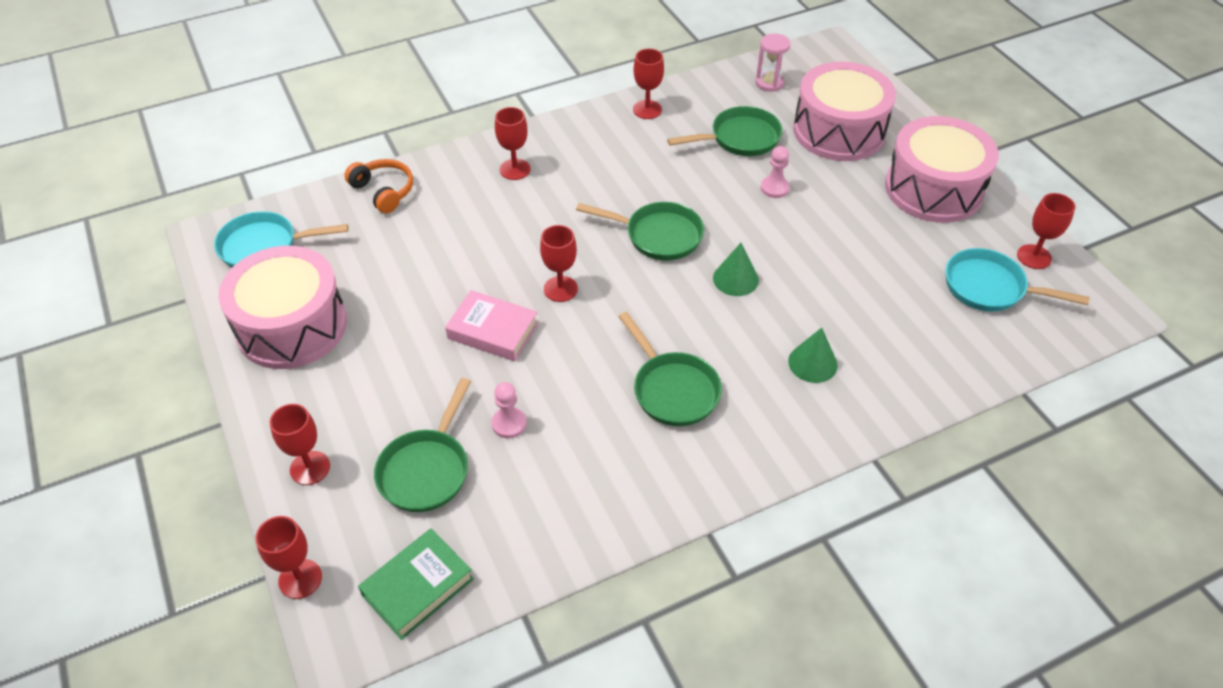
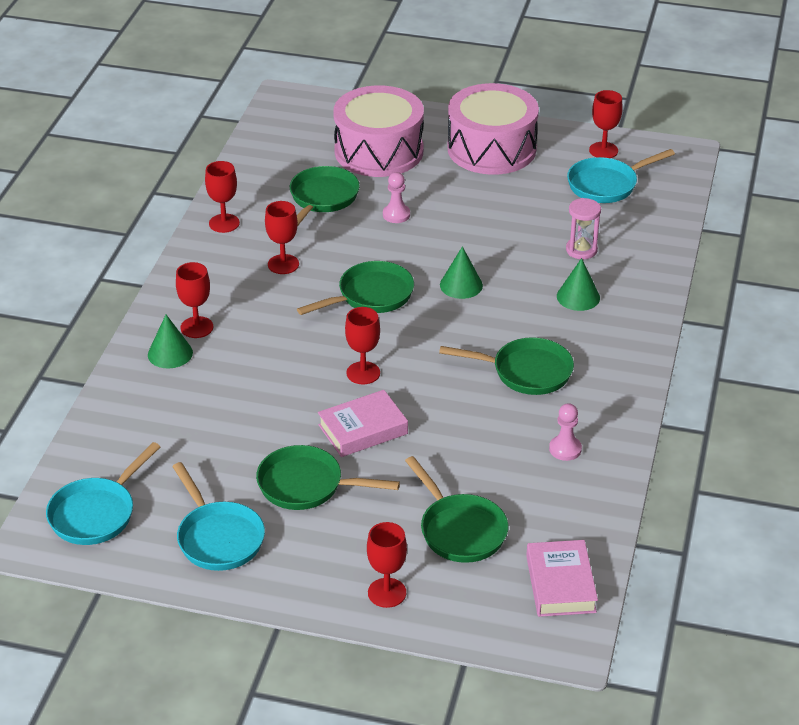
camera: 50 degrees left, 10 degrees down
(292, 326) = (218, 538): pink drum -> turquoise pan
(300, 579) = (488, 643): red goblet -> red goblet (283, 264)
(384, 191) = (121, 412): orange headphones -> none
(395, 339) = (306, 485): none -> green pan
(418, 587) = (561, 584): green book -> pink book
(471, 175) = (170, 353): none -> green cone
(509, 424) = (465, 467): pink pawn -> pink pawn (565, 449)
(769, 83) = (281, 149): pink hourglass -> pink hourglass (581, 250)

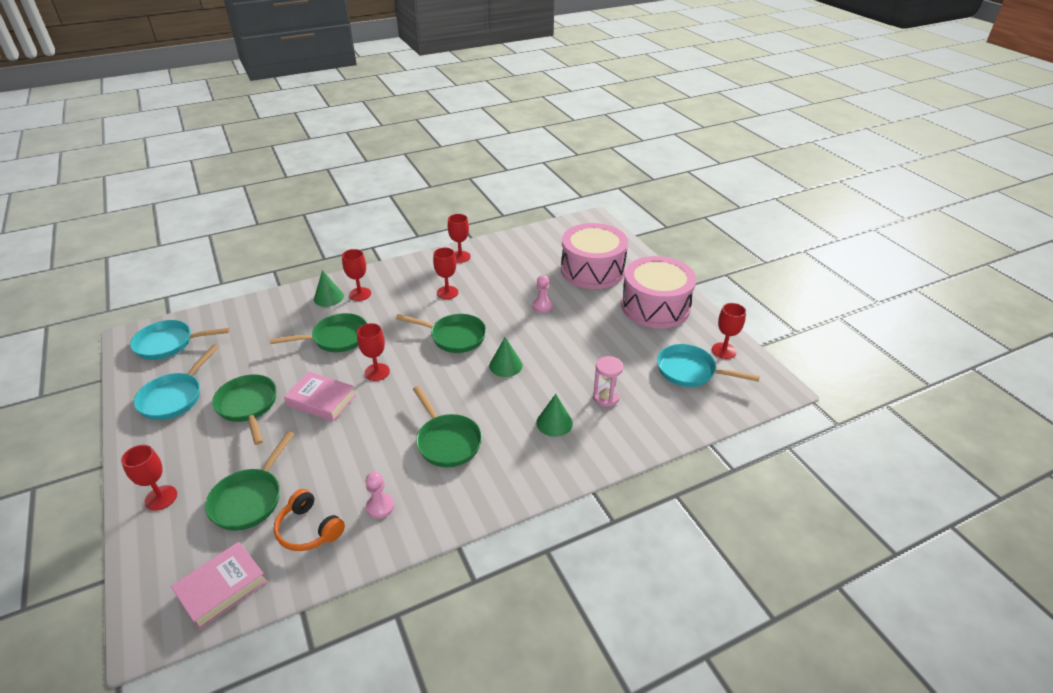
camera: 50 degrees right, 0 degrees up
(322, 199) = (522, 274): green pan -> green pan (336, 338)
(545, 505) = (308, 529): none -> orange headphones

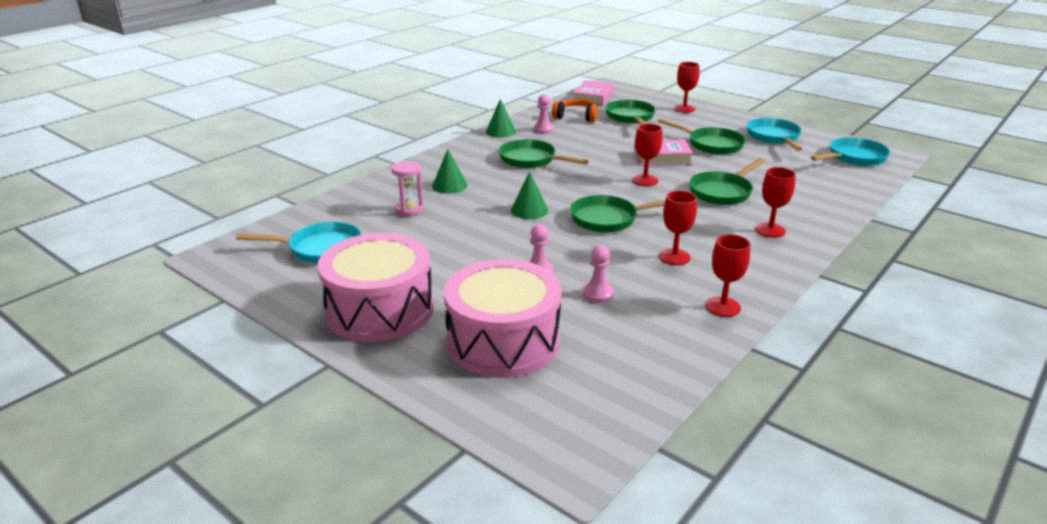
camera: 155 degrees right, 10 degrees down
(328, 297) = (796, 219): green cone -> green cone (500, 131)
(519, 281) = (598, 294): none -> pink pawn
(723, 350) = (276, 278): red goblet -> none

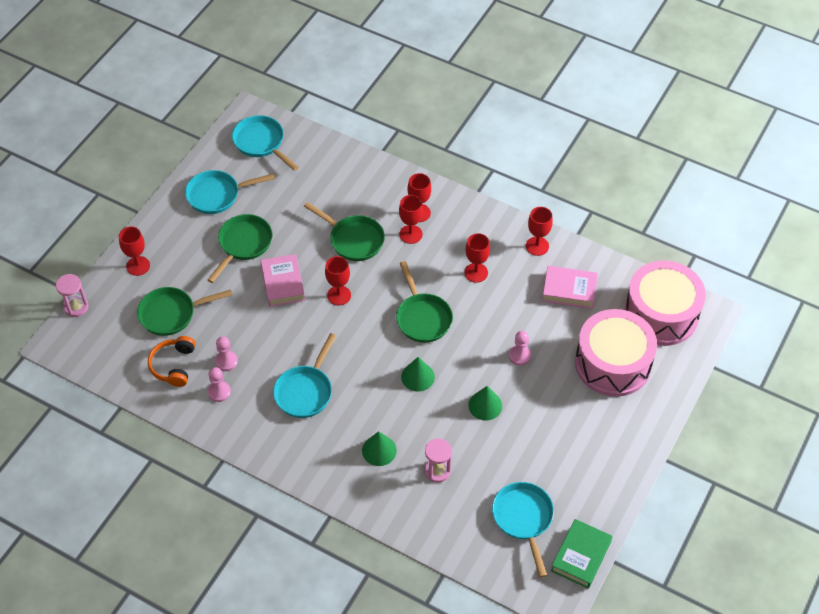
camera: 100 degrees left, 25 degrees up
(248, 277) = (580, 556): none -> green book
(380, 310) = (598, 446): pink drum -> pink drum (661, 314)
(500, 131) = (229, 432): green cone -> green cone (485, 405)
(531, 160) = (305, 391): green pan -> turquoise pan
(593, 97) = (104, 354): pink book -> pink book (569, 290)
(598, 294) = (540, 316): pink pawn -> pink pawn (226, 361)
(641, 91) = (76, 307): none -> pink hourglass
(734, 223) = (410, 234): none -> red goblet

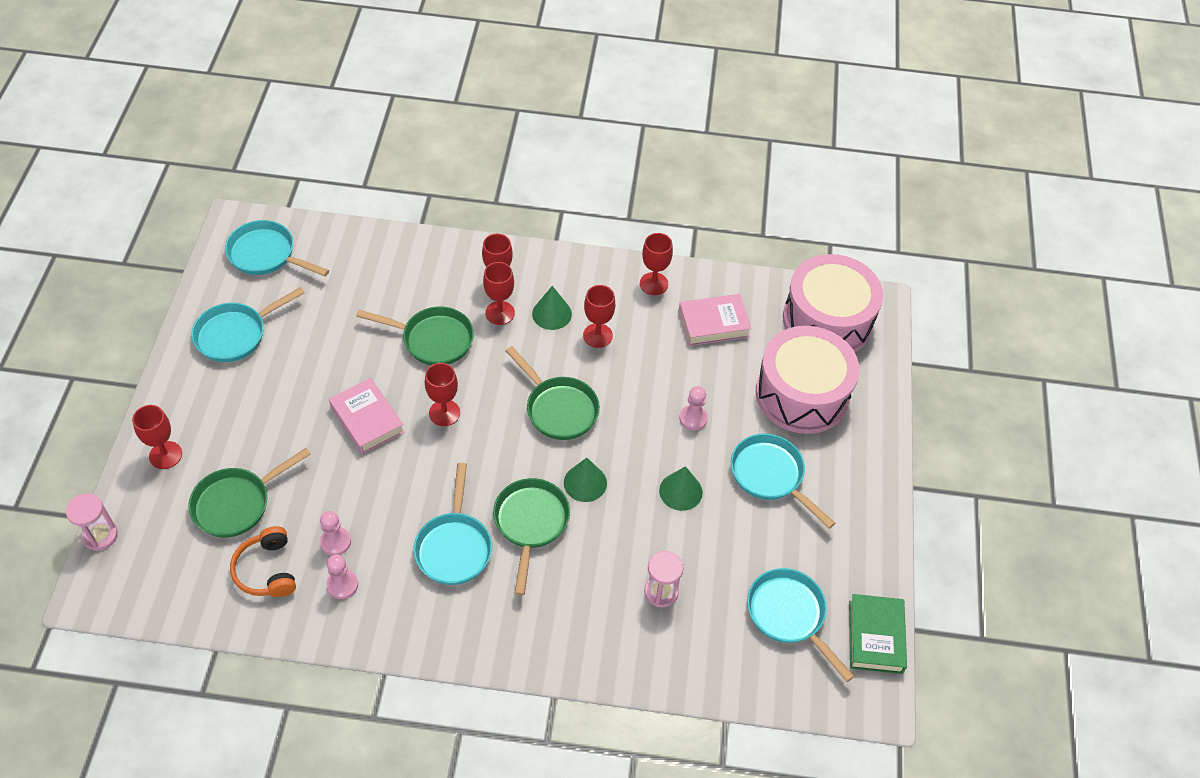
camera: 25 degrees left, 0 degrees up
(243, 244) = (295, 386): green pan -> green pan (530, 523)
(379, 450) = (579, 591): green cone -> green cone (552, 314)
(558, 416) = (770, 476): none -> turquoise pan

